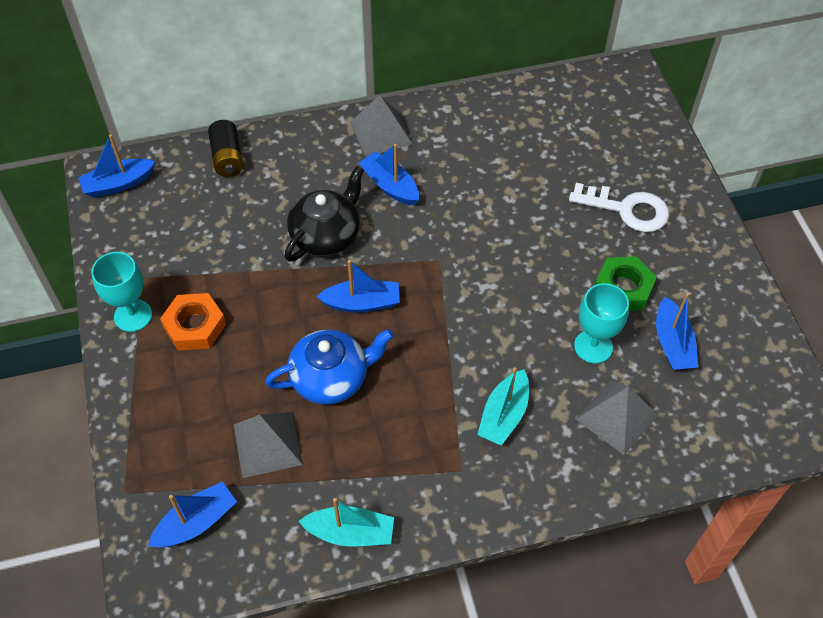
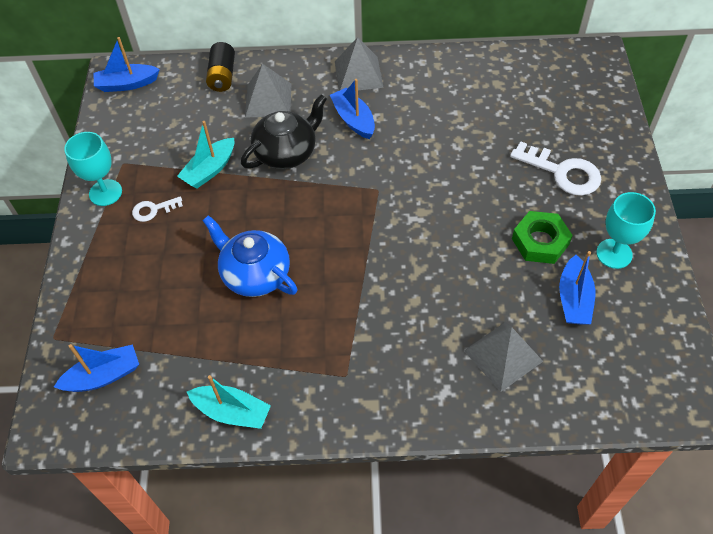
camera: 15 degrees right, 0 degrees up
(195, 326) = (153, 210): orange nut -> white key
(267, 444) = (184, 320): grey pyramid -> grey pyramid (268, 100)
(331, 378) = (255, 274): blue teapot -> blue teapot turned 135 degrees counterclockwise
(362, 303) = (300, 215): blue boat -> none
(504, 415) = (398, 334): turquoise boat -> turquoise boat (210, 170)
(593, 346) = (498, 288): turquoise goblet -> turquoise goblet (614, 253)

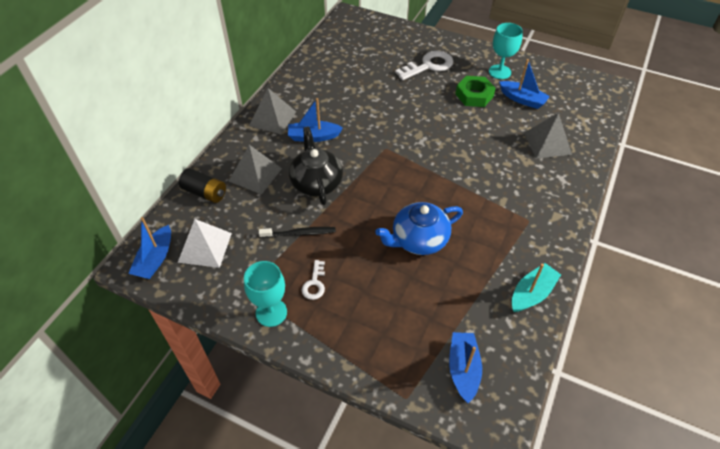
camera: 65 degrees left, 5 degrees down
(157, 110) = (205, 247): none -> white pyramid
(210, 170) = (299, 233): turquoise boat -> black toothbrush

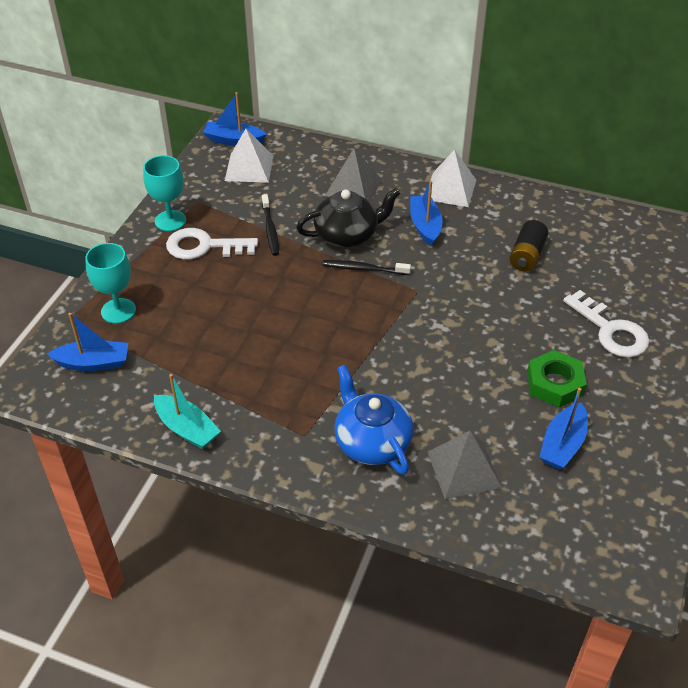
camera: 85 degrees right, 5 degrees down
(205, 193) = (322, 157): black battery -> black battery (527, 256)
(272, 118) = (450, 189): grey pyramid -> white pyramid
(314, 284) = (204, 246): white key -> white key, size x1.85
(358, 175) = (364, 269): none -> black toothbrush
(418, 240) = (266, 325): blue teapot -> blue teapot (371, 442)
(499, 72) = (626, 418): turquoise goblet -> turquoise goblet (118, 311)

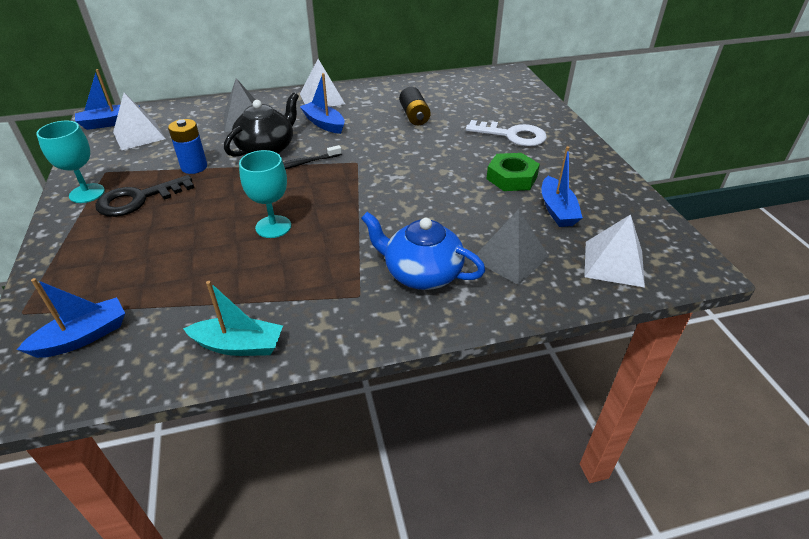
camera: 35 degrees left, 5 degrees down
(118, 311) = (80, 281): turquoise goblet -> turquoise goblet (273, 227)
(204, 246) = (138, 199): white key -> black key
(270, 229) = (194, 167): black toothbrush -> blue battery
(556, 529) = (613, 263): none -> white pyramid

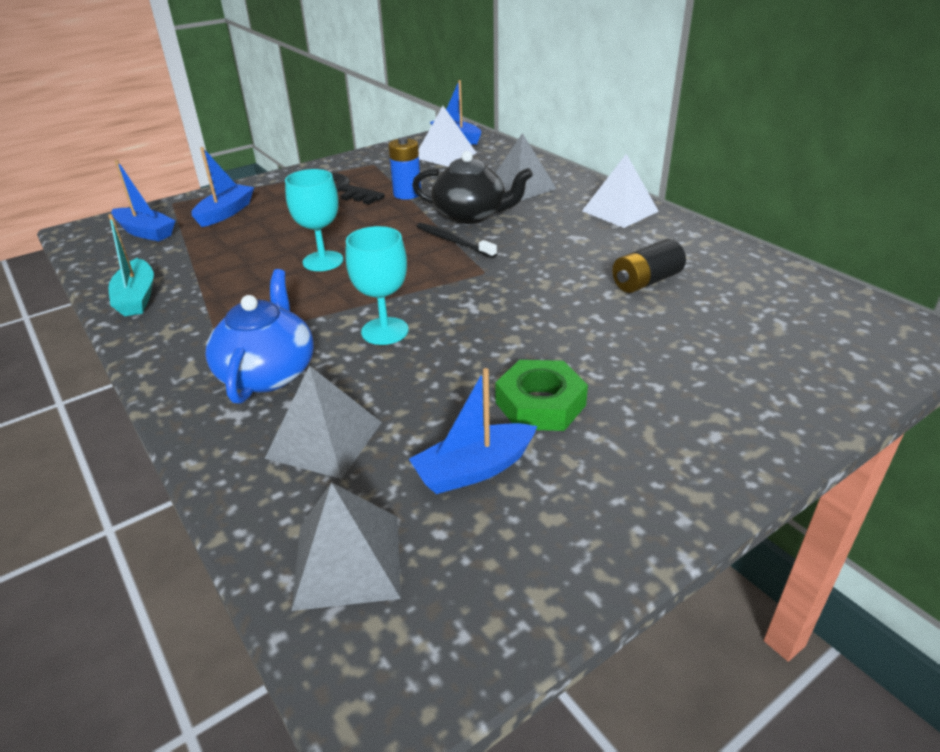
camera: 70 degrees right, 5 degrees down
(87, 193) = (336, 169): turquoise goblet -> turquoise goblet (385, 331)
(324, 124) = (558, 229): blue boat -> blue boat (225, 213)
(512, 135) = (679, 381): white key -> none
(613, 263) = (347, 560): white pyramid -> grey pyramid

